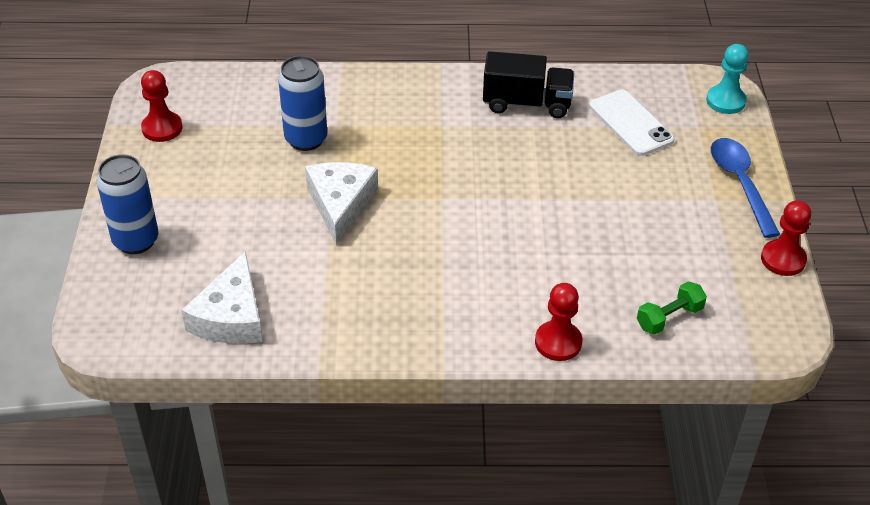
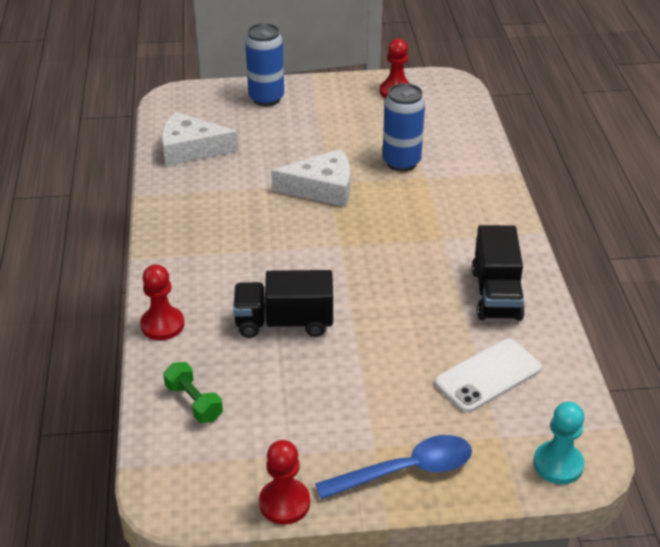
camera: 85 degrees right, 5 degrees down
(558, 247) = (284, 322): none -> black truck

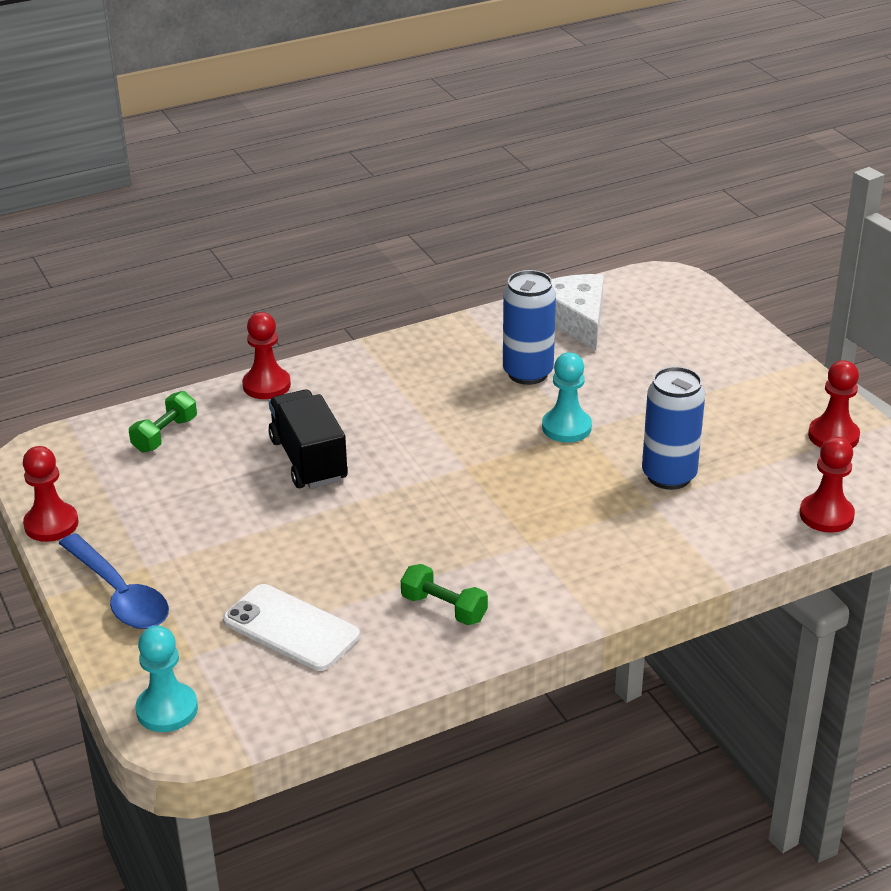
camera: 70 degrees right, 5 degrees down
(266, 98) = (724, 341): blue can -> blue can (528, 373)
(322, 188) = (566, 427): white cheese -> turquoise pawn
(471, 118) = (826, 515): none -> red pawn
(496, 294) = (444, 608): black truck -> green dumbbell

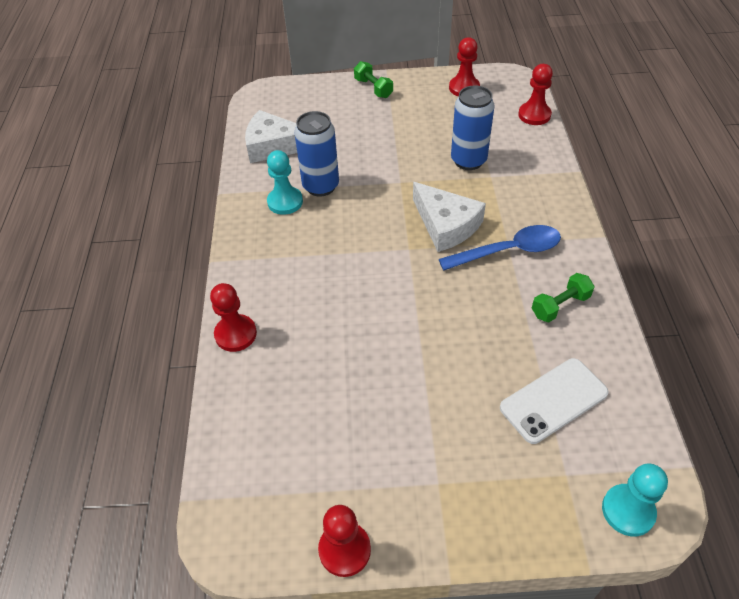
camera: 65 degrees left, 15 degrees up
(119, 594) = (470, 513): blue spoon -> blue spoon (508, 251)
(165, 435) = (260, 424): green dumbbell -> green dumbbell (373, 88)
(309, 460) = (352, 334): black truck -> none
(527, 485) = (446, 225): none -> white cheese
(566, 427) = (393, 187): turquoise pawn -> turquoise pawn (285, 202)

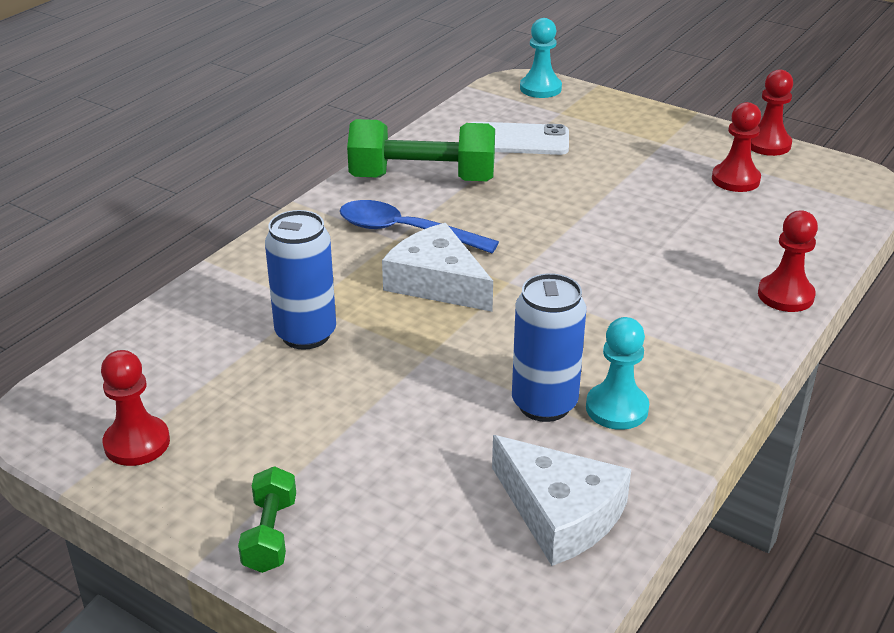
camera: 145 degrees left, 15 degrees down
(446, 225) = (437, 282): white cheese -> white cheese turned 45 degrees counterclockwise
(534, 115) = (126, 345): red pawn -> red pawn (735, 179)
(560, 305) = (422, 179): green dumbbell -> green dumbbell, size x1.99

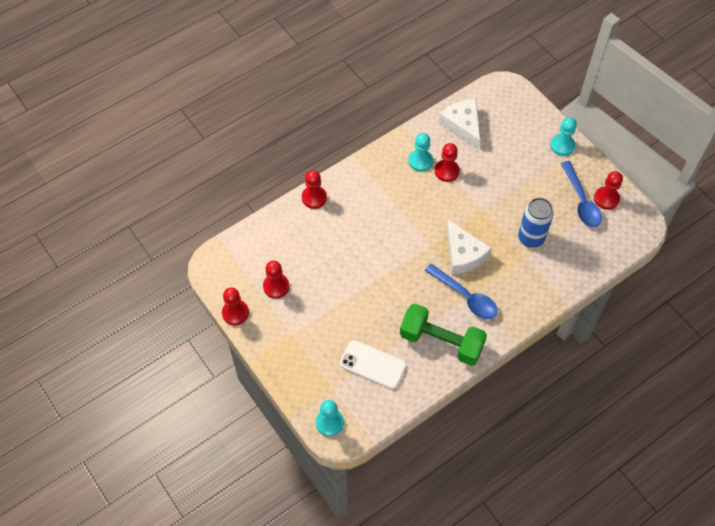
camera: 160 degrees left, 25 degrees up
(201, 424) = (581, 201): none -> blue spoon
(270, 534) = (562, 145): green dumbbell -> turquoise pawn
(544, 404) = (447, 171): blue can -> red pawn

